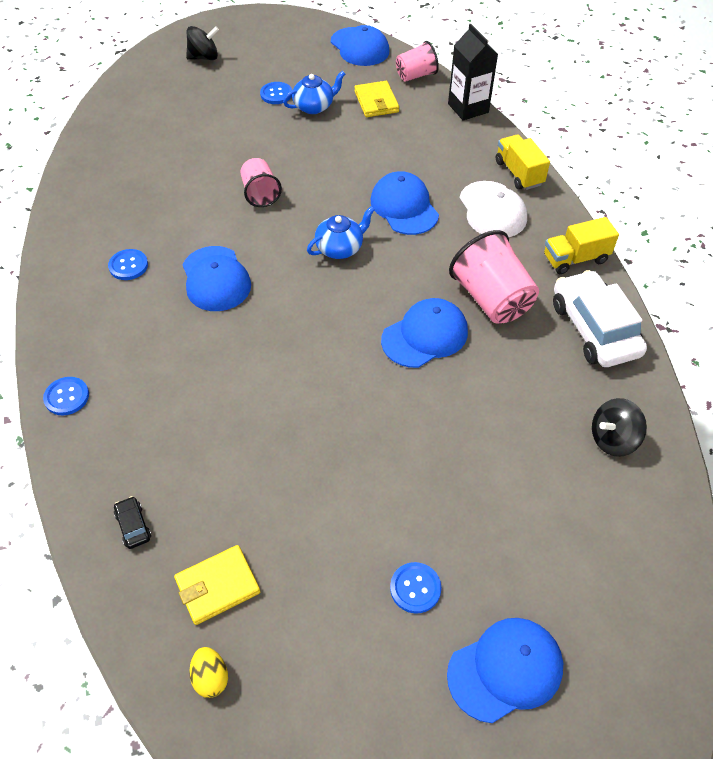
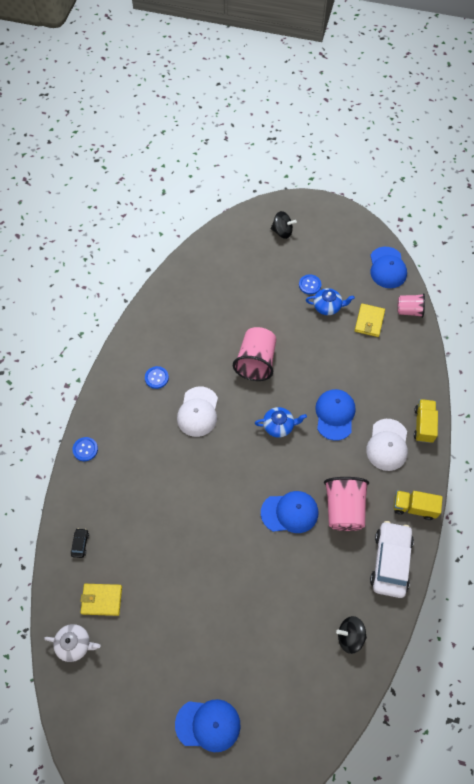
camera: 30 degrees right, 10 degrees up
(211, 677) = (75, 644): yellow egg -> white teapot
(216, 279) = (198, 412): blue cap -> white cap
(260, 194) = (256, 362): pink cup -> pink cup, size x1.64
(415, 588) = (192, 657): blue button -> none
(468, 108) = (426, 355): black carton -> none

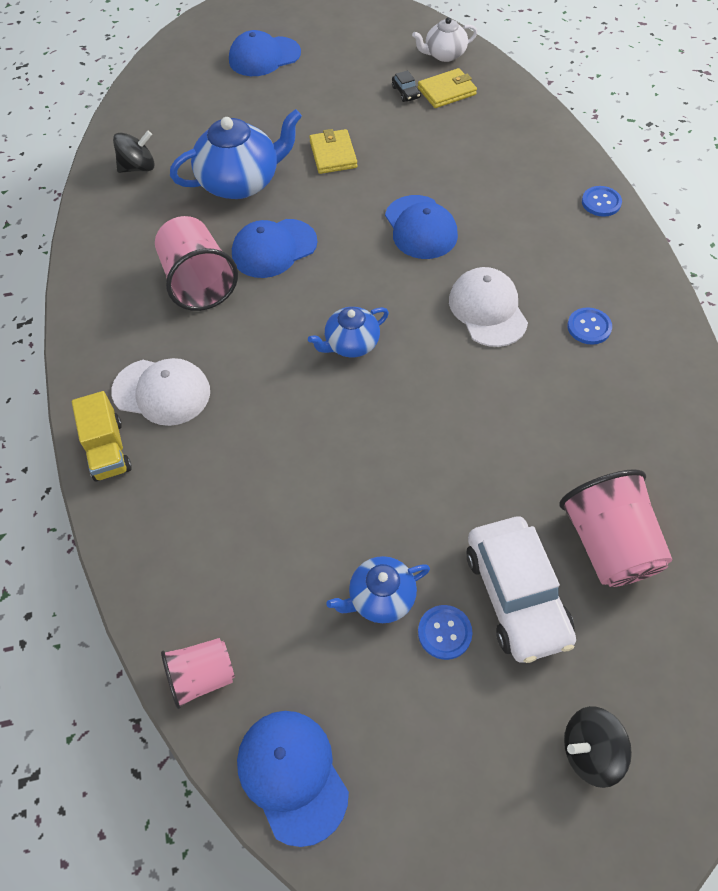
camera: 155 degrees right, 5 degrees down
(80, 544) = (514, 121): black car -> black car (406, 92)
(256, 362) = (450, 424): pink cup -> pink cup (608, 544)
(286, 582) = (241, 182): none -> blue teapot
(335, 415) = (269, 399): blue cap -> blue cap (420, 227)
(369, 321) = (279, 606): yellow wallet -> yellow wallet (333, 154)
(387, 445) = (162, 392): white cap -> white cap turned 120 degrees clockwise
(390, 561) = (110, 252): white car -> white car (516, 595)
(414, 507) = (93, 325): yellow truck -> none

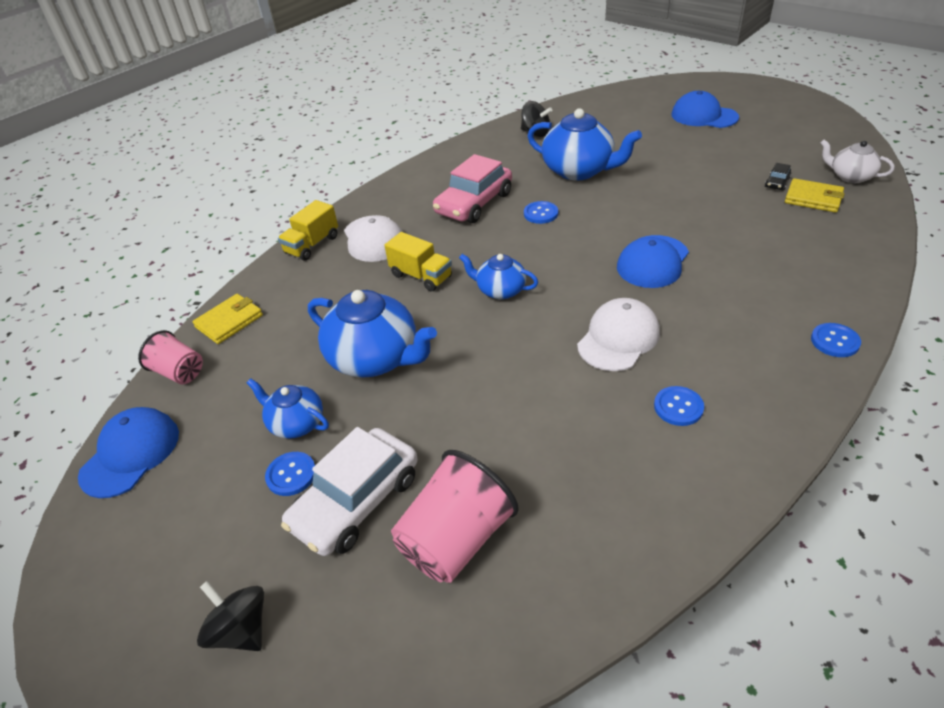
camera: 55 degrees right, 15 degrees down
(199, 282) = (474, 203): pink cup -> pink car
(267, 388) = (421, 276): none -> yellow truck
(274, 249) = (541, 213): blue cap -> blue button
(333, 154) = (661, 188): yellow wallet -> yellow wallet (229, 321)
(350, 488) = (375, 358): none -> blue teapot

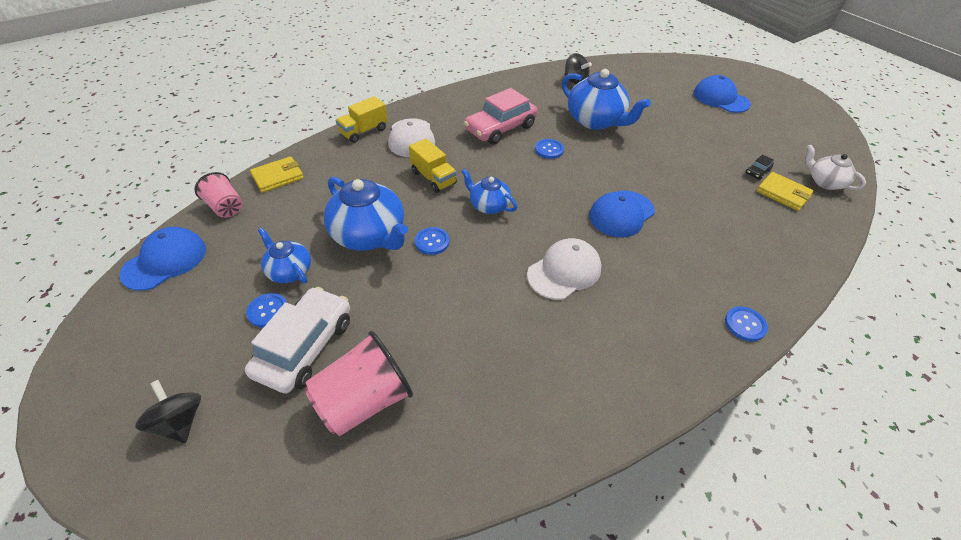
camera: 10 degrees right, 5 degrees up
(356, 501) = (305, 346): white car -> white car turned 150 degrees clockwise
(678, 407) = (586, 344): blue button -> blue button (432, 242)

